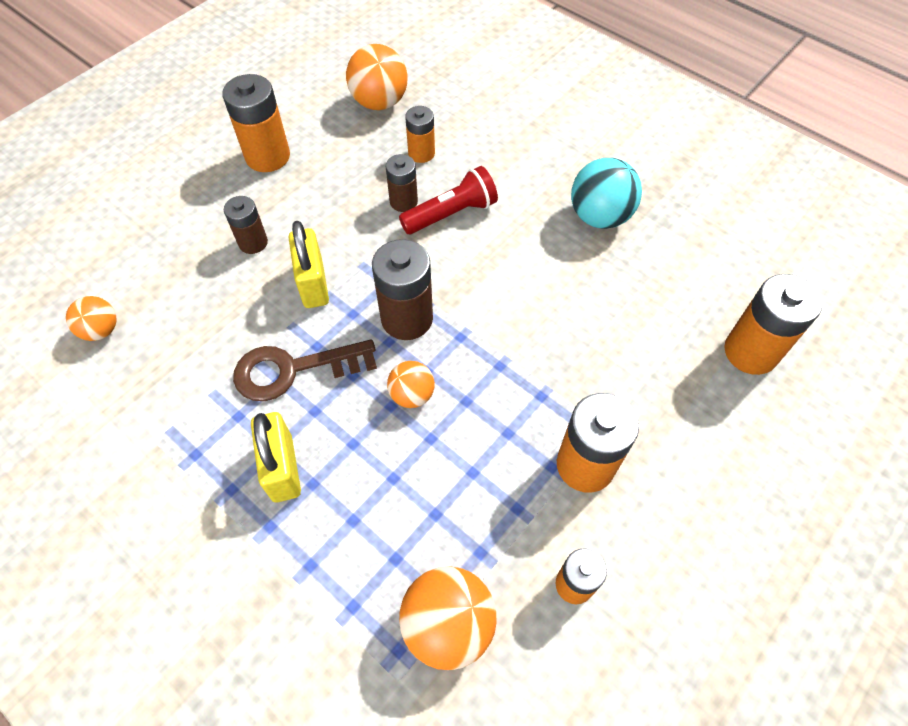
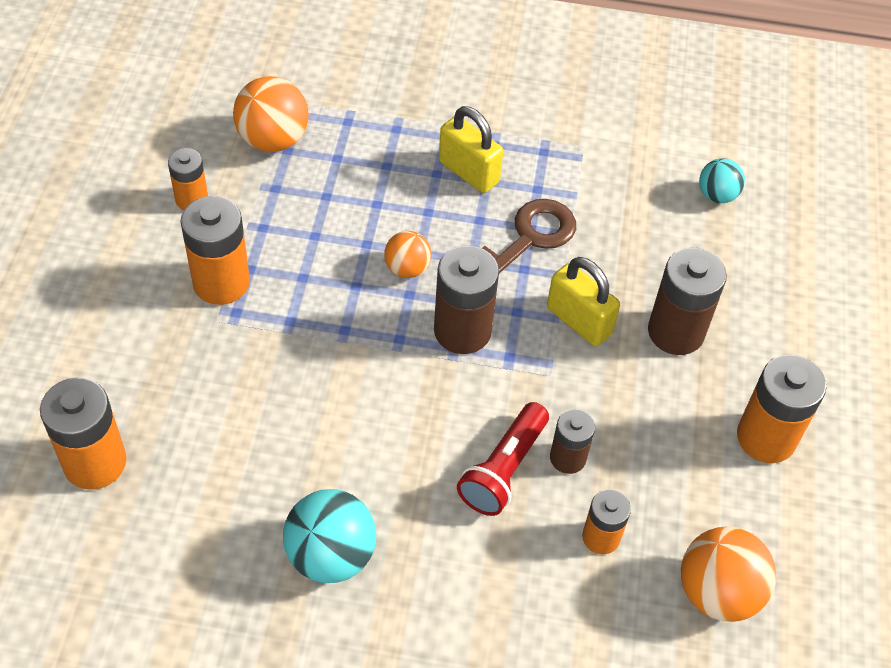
camera: 145 degrees right, 5 degrees down
(101, 330) = (717, 195): orange ball -> turquoise ball
(253, 242) = (676, 332): brown battery -> brown battery, size x1.66

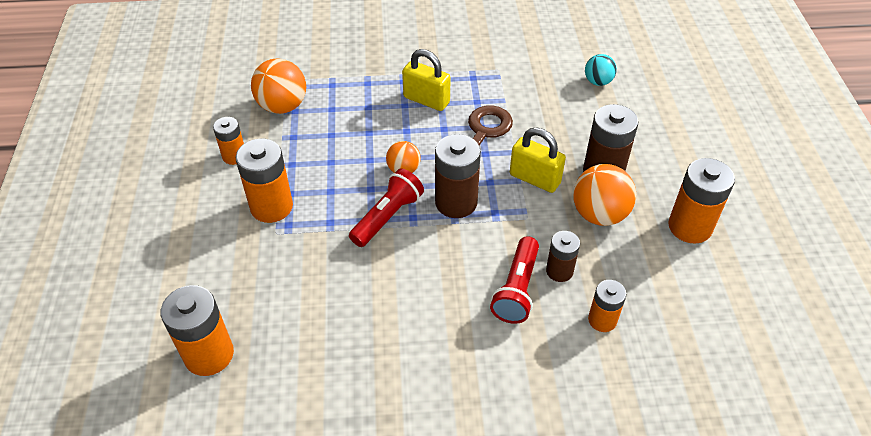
camera: 10 degrees left, 5 degrees down
(331, 555) = (410, 380): turquoise ball -> none
(367, 330) = (387, 216): none -> red flashlight
(718, 592) = (698, 338): orange ball -> orange ball (599, 214)

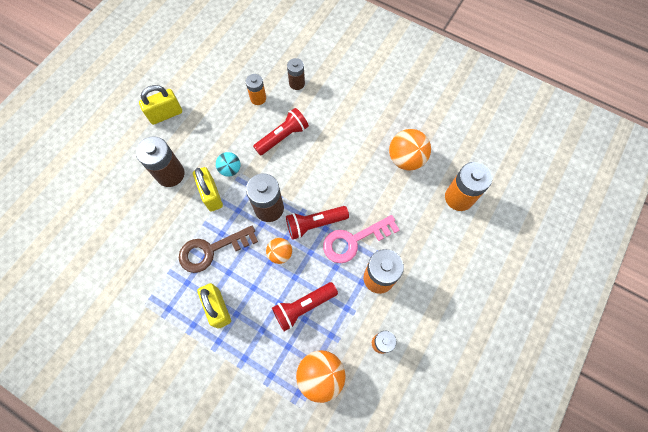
camera: 145 degrees left, 20 degrees up
(326, 226) = (354, 240): none -> pink key
(340, 142) = (303, 307): none -> red flashlight
(559, 271) = (253, 133): brown battery -> brown battery (297, 83)
(598, 82) = (95, 244): turquoise ball -> turquoise ball (230, 169)
(599, 214) = (201, 150): orange ball -> orange ball (406, 159)
(690, 227) = (166, 114): orange battery -> yellow padlock

